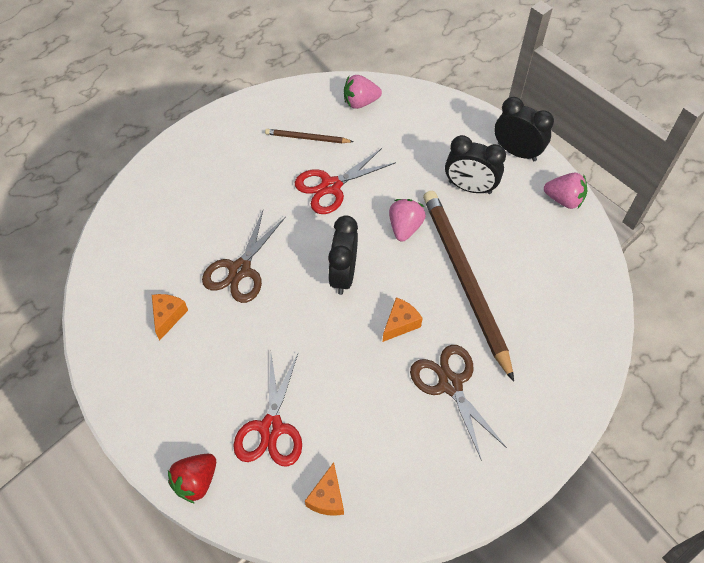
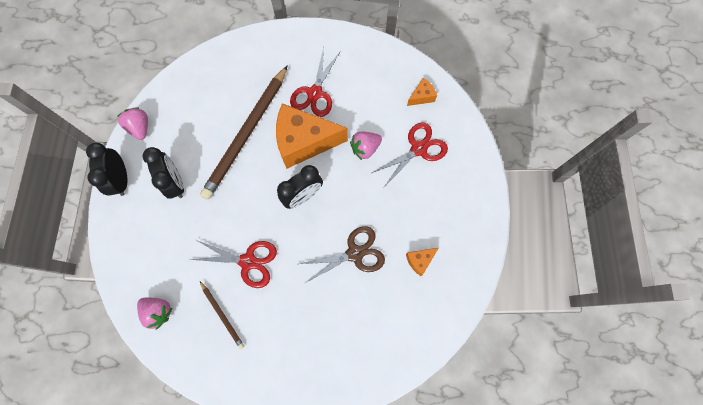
camera: 135 degrees left, 15 degrees up
(196, 481) = (475, 156): red strawberry -> none
(400, 324) = (304, 142): orange cheese -> orange cheese, size x2.30
(405, 227) = (239, 193): pink strawberry -> pink strawberry (365, 148)
(450, 384) = (315, 93): brown scissors -> red scissors

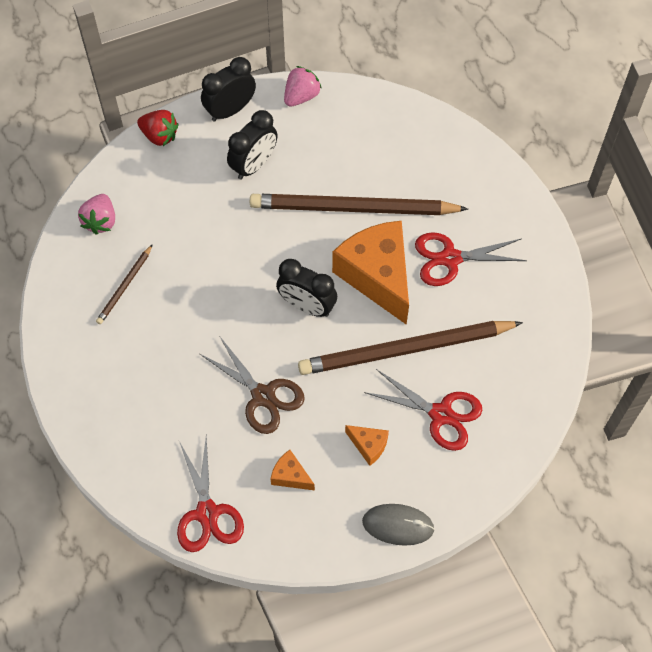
camera: 65 degrees right, 10 degrees down
(112, 238) = (159, 136): none -> red strawberry
(248, 261) = (198, 283): red scissors -> red scissors (207, 513)
(365, 148) = (406, 349): pink strawberry -> brown pencil
(421, 96) = (519, 388): orange cheese -> orange cheese (368, 445)
(480, 208) = (398, 525): none -> grey mouse

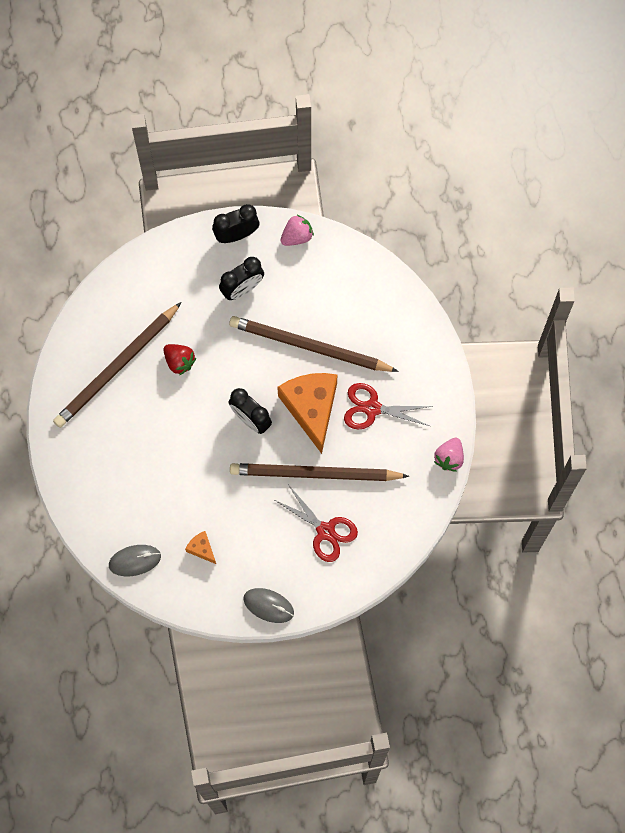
camera: 15 degrees right, 10 degrees up
(100, 221) = (111, 307): pink strawberry -> pink strawberry (449, 458)
(125, 286) = (117, 367): brown pencil -> brown pencil, size x2.23
(159, 136) = (174, 243): red strawberry -> red strawberry (179, 361)
(207, 513) = (134, 560): red scissors -> grey mouse
(263, 396) = (198, 482): brown scissors -> none
(368, 445) = (265, 541): orange cheese -> none

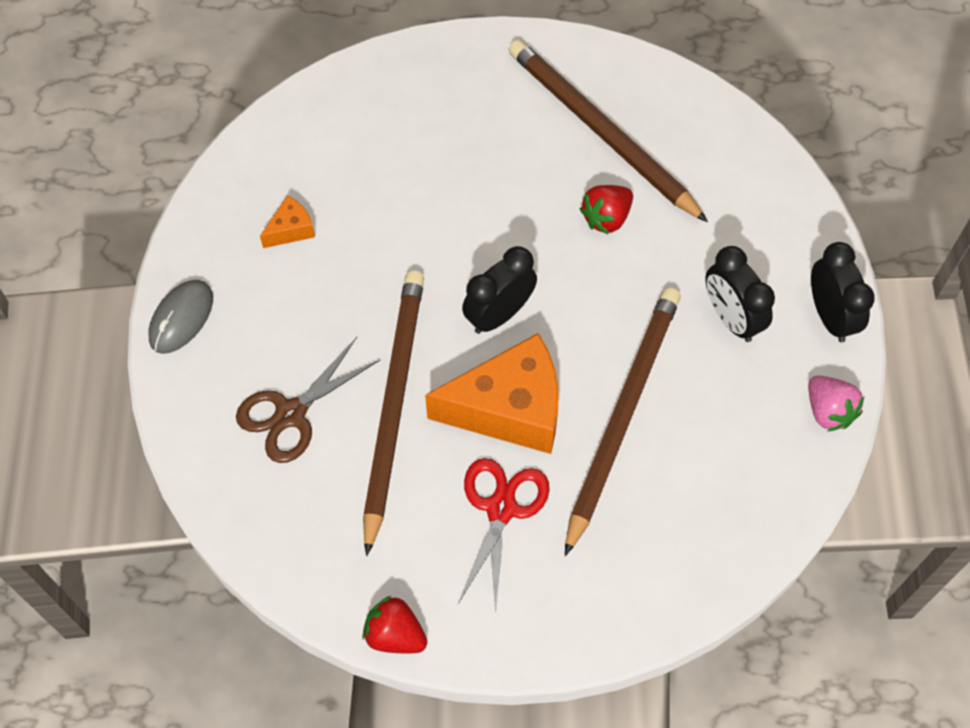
camera: 95 degrees right, 10 degrees down
(134, 560) = (287, 139): grey mouse -> none
(325, 531) = (291, 414): red scissors -> brown scissors
(449, 458) = (395, 634): pink strawberry -> red strawberry

